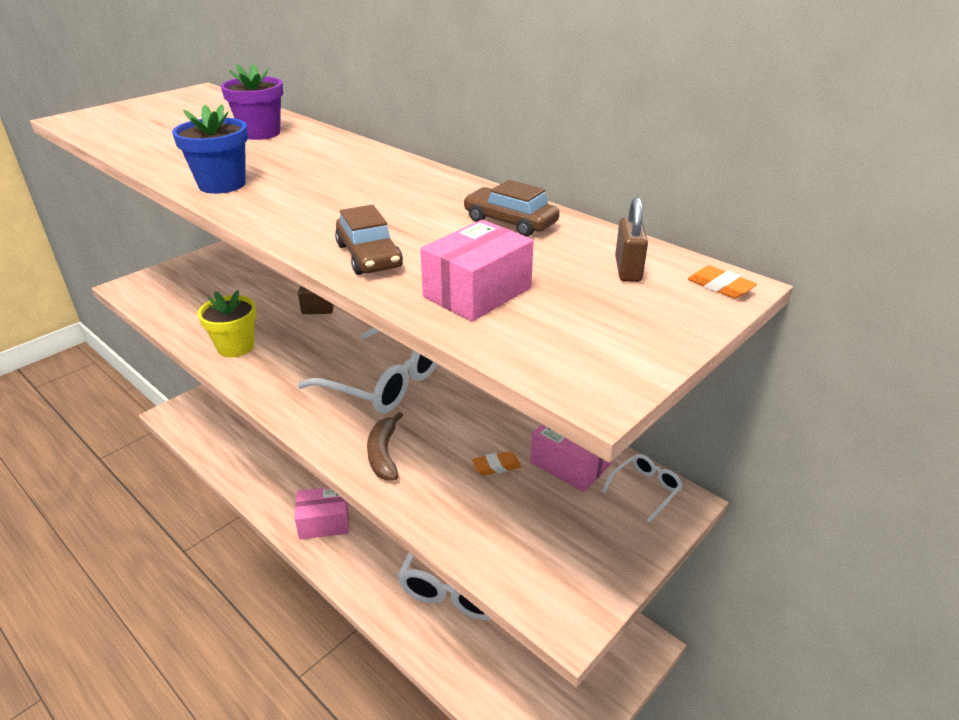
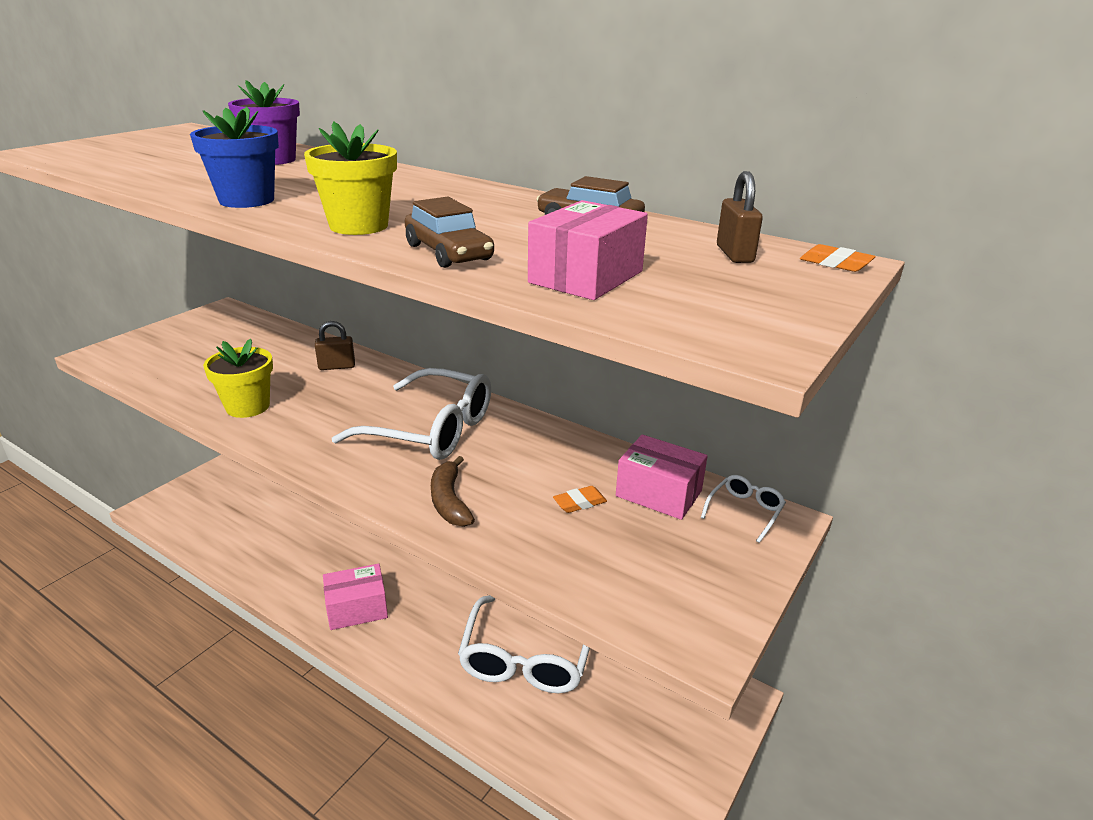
camera: 10 degrees left, 5 degrees down
(304, 219) = (359, 226): none -> yellow flower pot

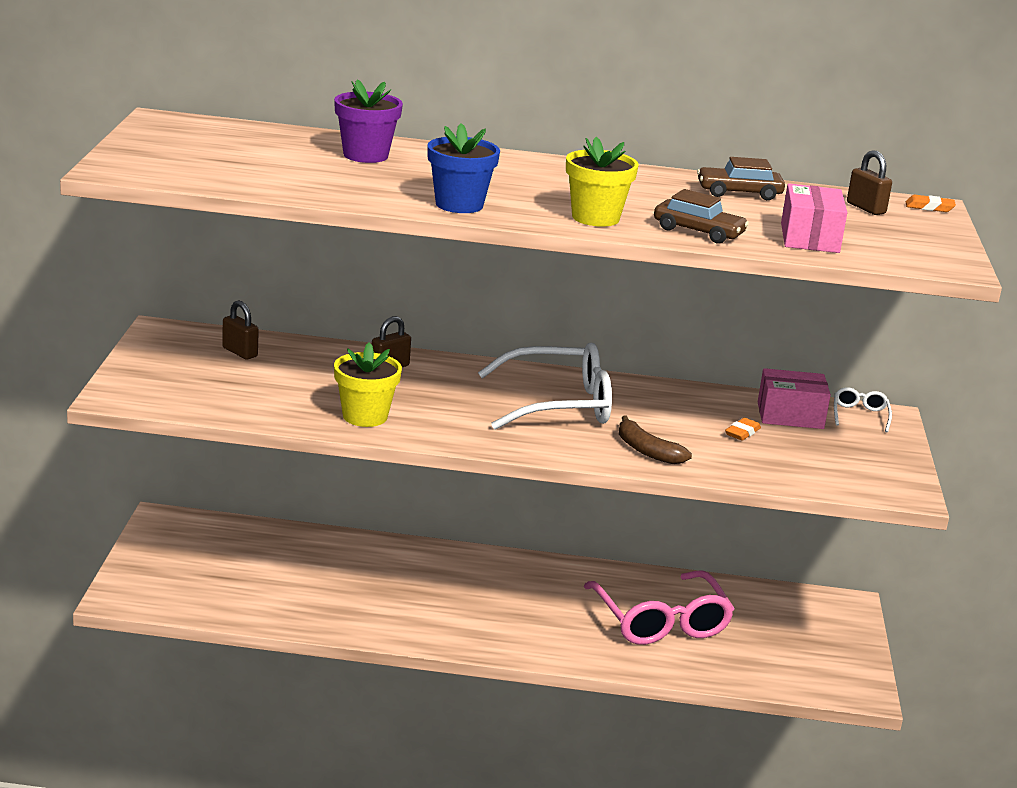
camera: 30 degrees left, 5 degrees down
(246, 334) = (240, 352): none -> brown padlock
(357, 608) = (468, 625): pink box -> none
(526, 658) = (660, 621): white glasses -> pink glasses

